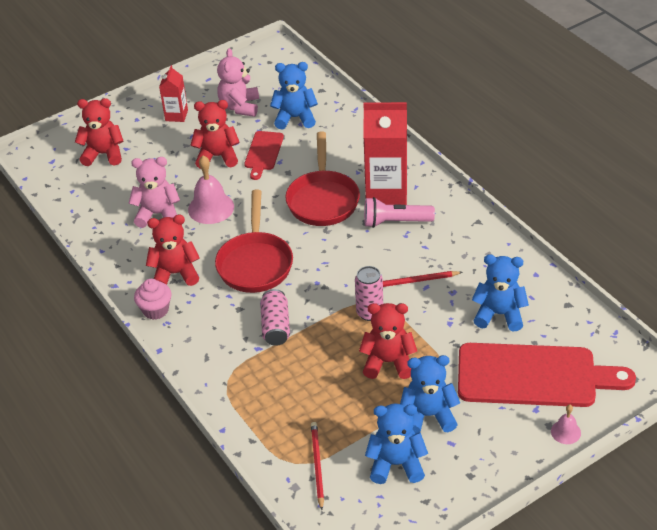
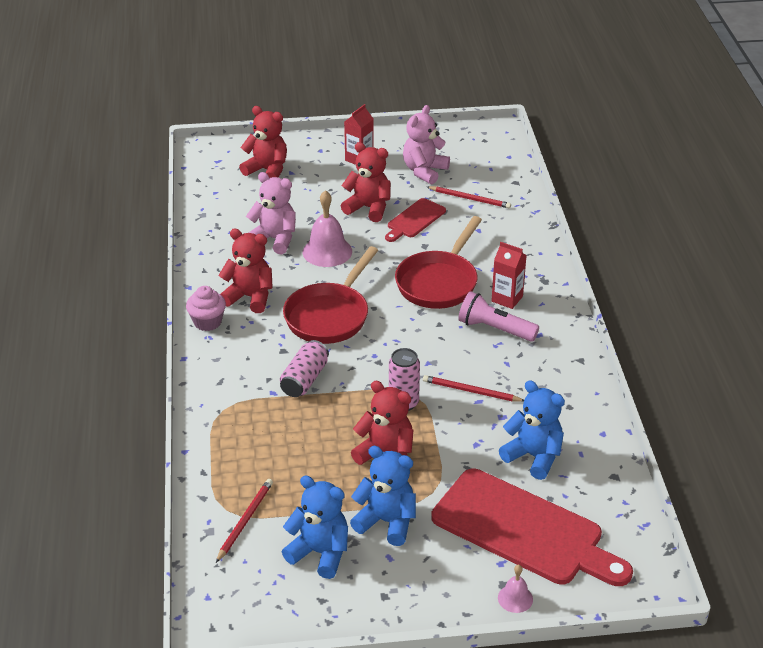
camera: 25 degrees right, 5 degrees down
(295, 118) = (470, 199): blue teddy bear -> red pencil
(386, 193) = (507, 299): red carton -> red carton, size x0.52

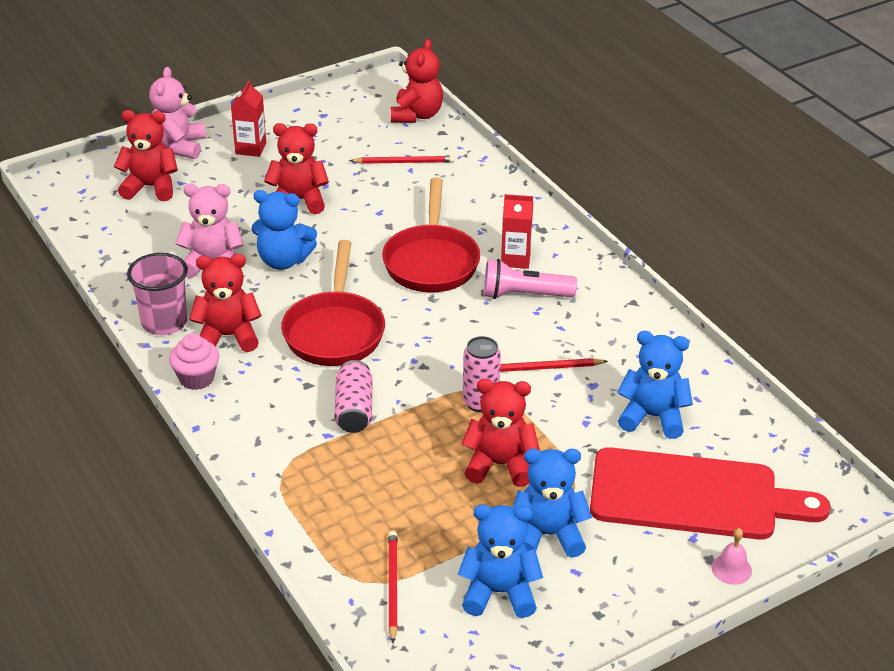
camera: 25 degrees left, 0 degrees up
(212, 274) = (164, 323): none -> pink cup
(327, 251) = (283, 261): pink bell -> blue teddy bear
(414, 220) = (359, 200): red cutting board -> none
(424, 171) = (334, 144): pink teddy bear -> pink teddy bear (179, 146)
(504, 164) = (416, 115): none -> red teddy bear

